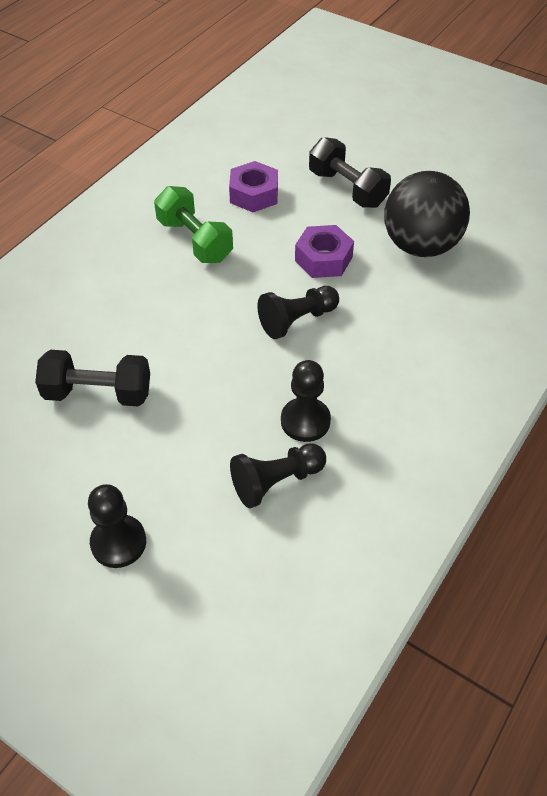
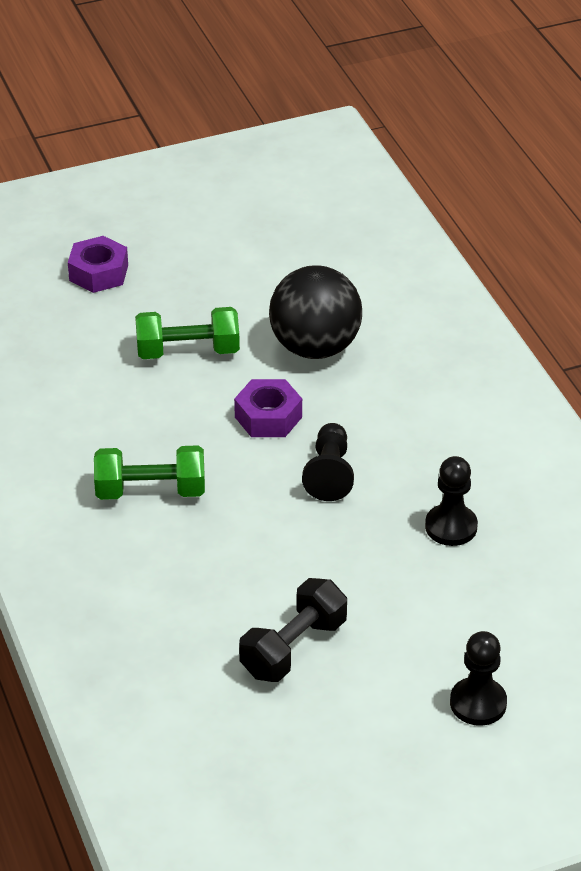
camera: 55 degrees left, 10 degrees down
(254, 194) = (126, 418): purple nut -> purple nut (98, 273)
(276, 481) = (499, 576): black pawn -> none
(347, 189) = (188, 351): black dumbbell -> green dumbbell

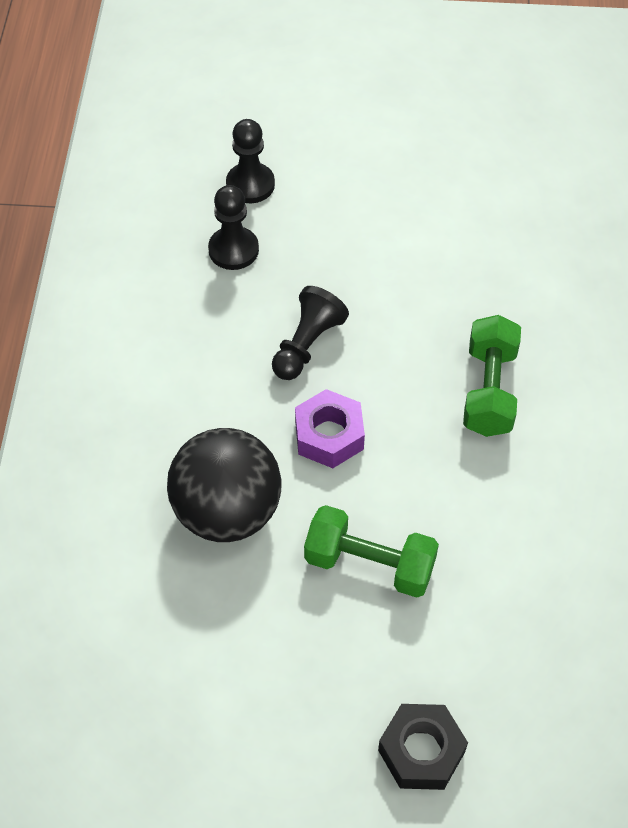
camera: 155 degrees left, 15 degrees up
(98, 273) = (421, 751): purple nut -> black nut
(150, 491) = (489, 390): green dumbbell -> green dumbbell turned 75 degrees clockwise
(293, 648) = (432, 192): black dumbbell -> none
(478, 703) = (315, 103): black pawn -> black pawn (250, 185)

